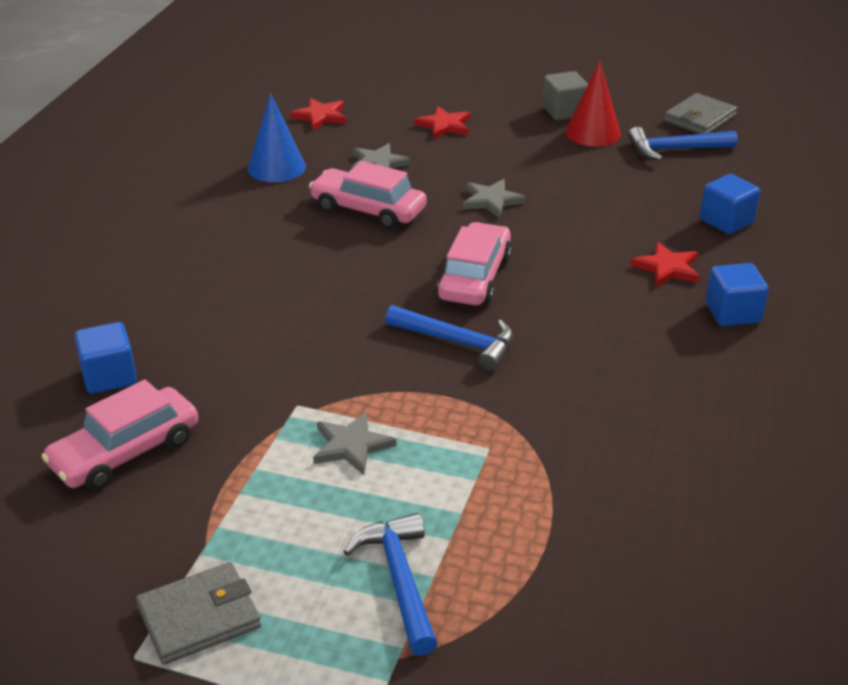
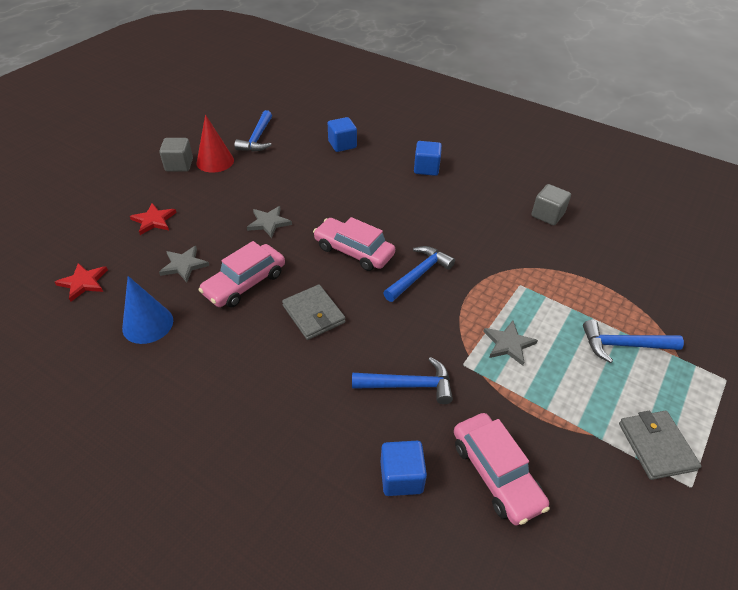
camera: 75 degrees left, 10 degrees up
(246, 363) = (409, 385): none -> blue hammer
(667, 268) = (377, 176): red star -> none
(700, 118) = (229, 120): grey wallet -> grey wallet (313, 314)
(703, 470) = (547, 215): none -> grey cube

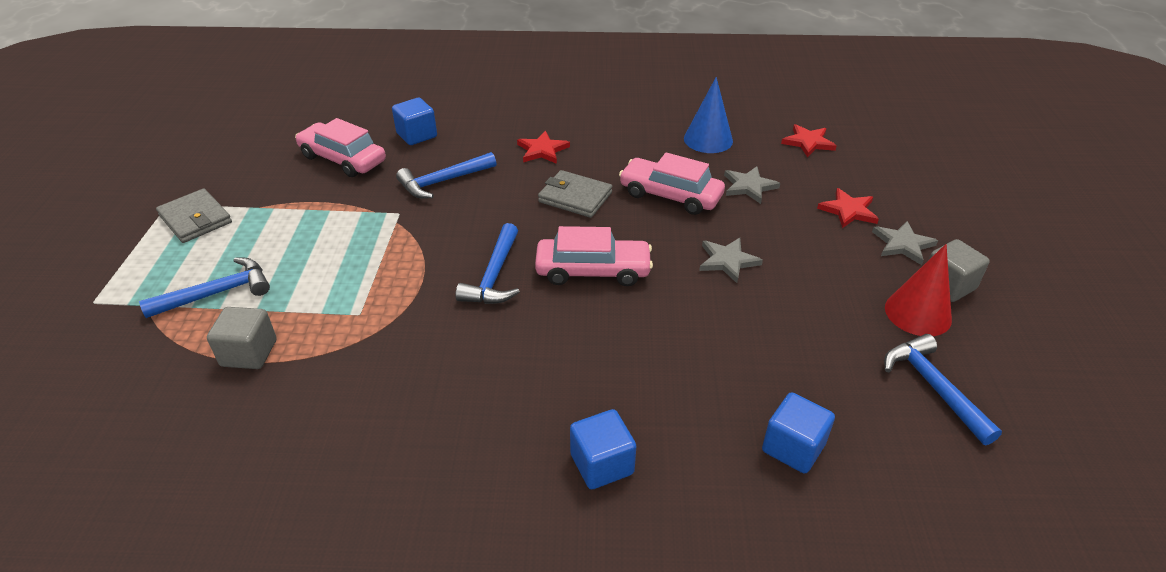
camera: 150 degrees right, 5 degrees down
(245, 283) = (670, 195): pink car -> pink car turned 75 degrees counterclockwise
(294, 383) = (542, 150): none -> red star
(508, 344) = (356, 246): grey star -> grey star (902, 244)
(547, 215) = (338, 455): grey cube -> grey cube (249, 353)

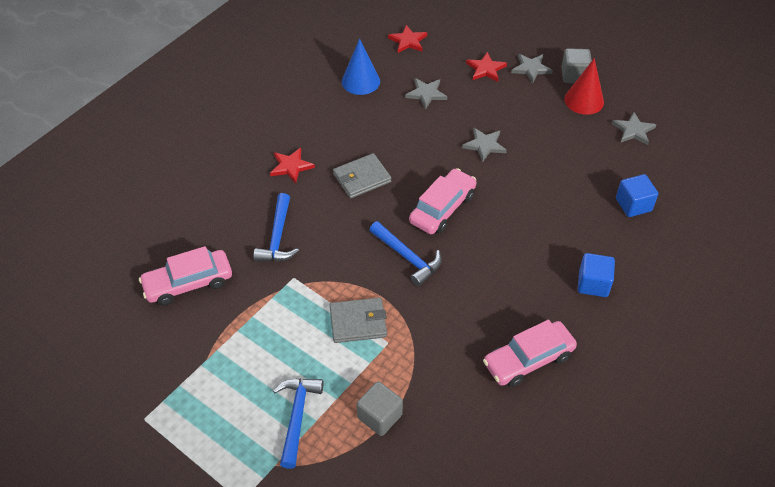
camera: 55 degrees left, 10 degrees up
(195, 219) = (185, 405): grey wallet -> grey wallet (358, 322)
(417, 135) = (199, 226): blue cube -> none
(670, 195) = (402, 133): pink car -> pink car (528, 359)
(933, 387) = (633, 130): blue hammer -> grey star

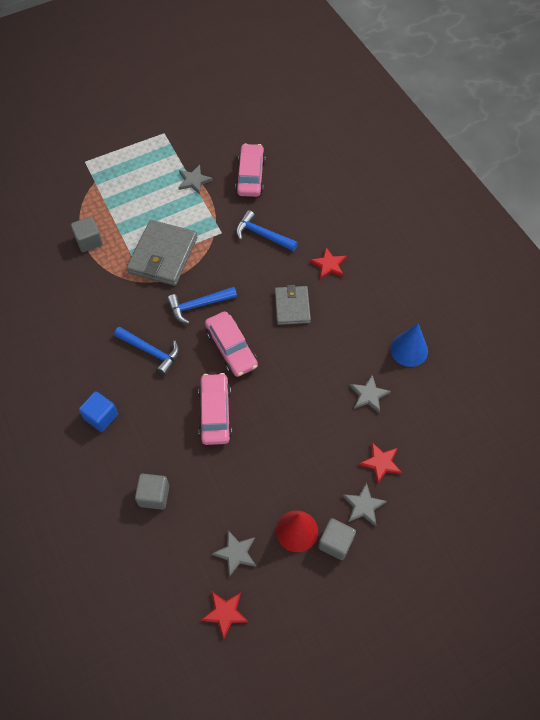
camera: 115 degrees right, 10 degrees up
(297, 416) = (117, 201): blue hammer -> blue hammer (151, 351)
(358, 322) = (163, 255): grey wallet -> grey wallet, size x1.61
(408, 41) = (451, 412): red star -> red star (225, 613)
(484, 145) = (282, 412): grey star -> grey star (194, 181)
(528, 359) = (71, 340): pink car -> pink car (215, 413)
(633, 205) = (154, 495): blue cube -> grey cube

